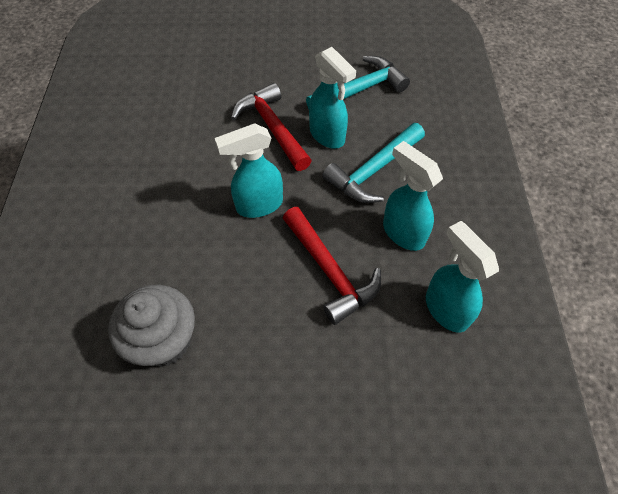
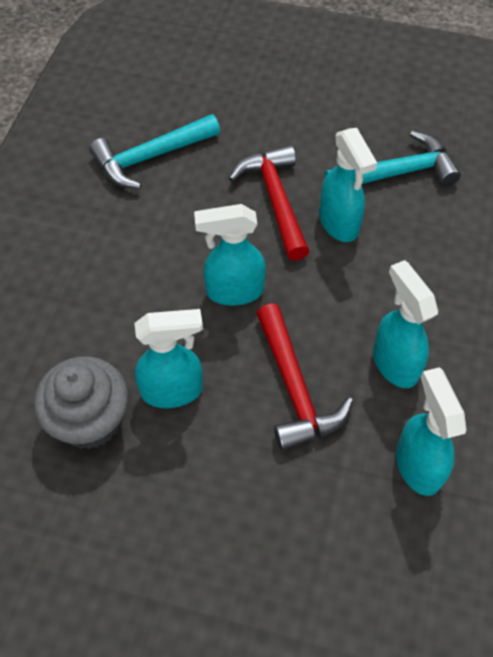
camera: 15 degrees right, 0 degrees up
(229, 297) = (173, 391): none -> turquoise spray bottle
(373, 171) = (382, 279): turquoise hammer -> turquoise hammer (151, 157)

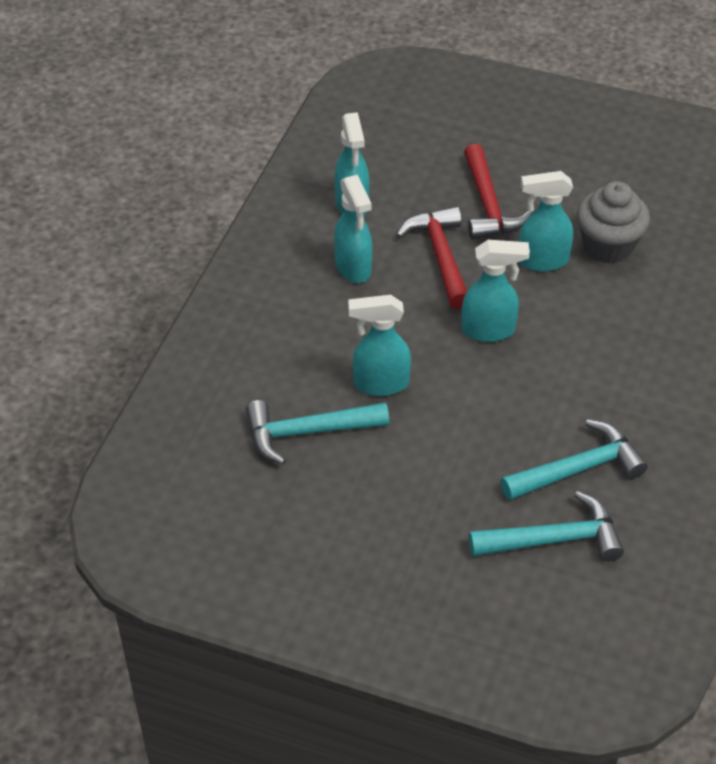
camera: 175 degrees left, 10 degrees down
(175, 101) = (554, 539): none -> turquoise hammer
(275, 200) = (442, 412): red hammer -> red hammer (488, 205)
(339, 224) = (380, 384): turquoise spray bottle -> turquoise spray bottle turned 75 degrees counterclockwise

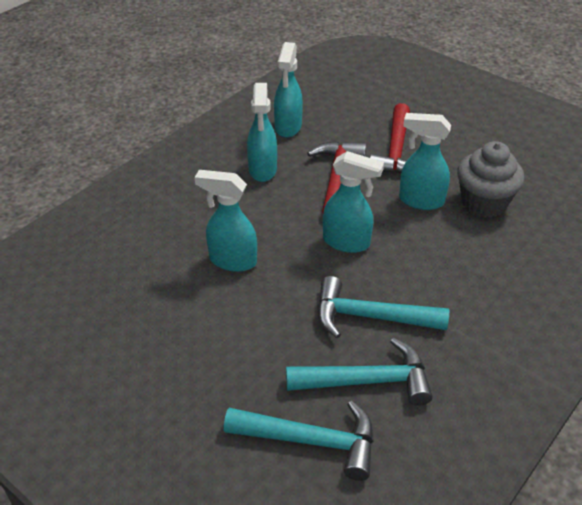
camera: 20 degrees right, 5 degrees down
(308, 432) = (149, 282): turquoise hammer -> turquoise hammer (370, 317)

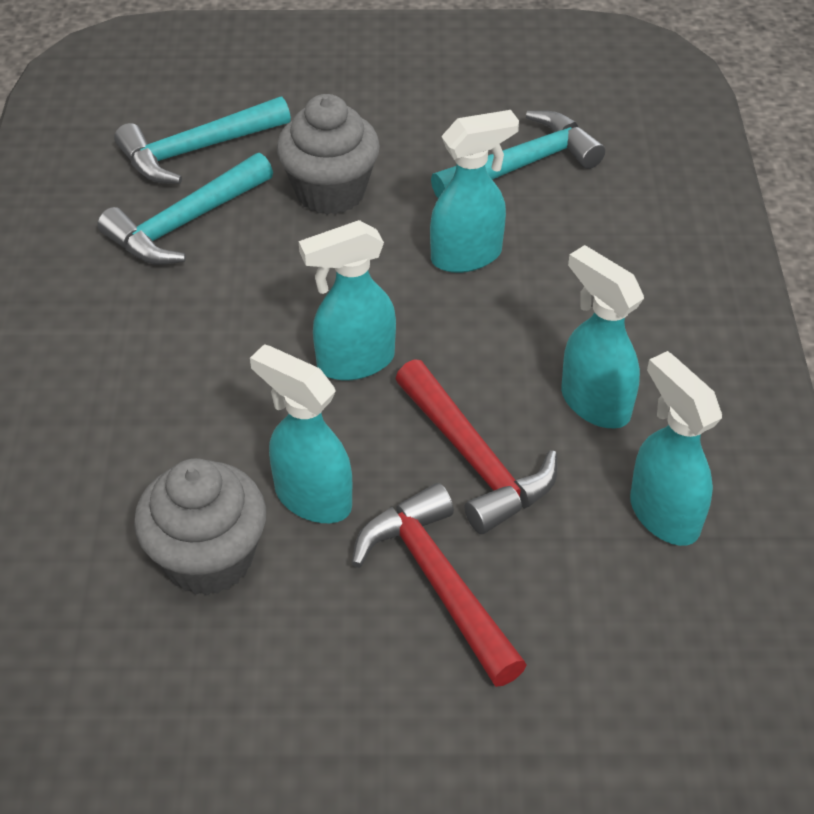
camera: 140 degrees right, 5 degrees up
(258, 347) = (330, 192): none -> grey cupcake
(370, 317) = (238, 287): turquoise hammer -> turquoise hammer (522, 165)
(420, 201) = (312, 498): turquoise spray bottle -> turquoise spray bottle turned 120 degrees counterclockwise

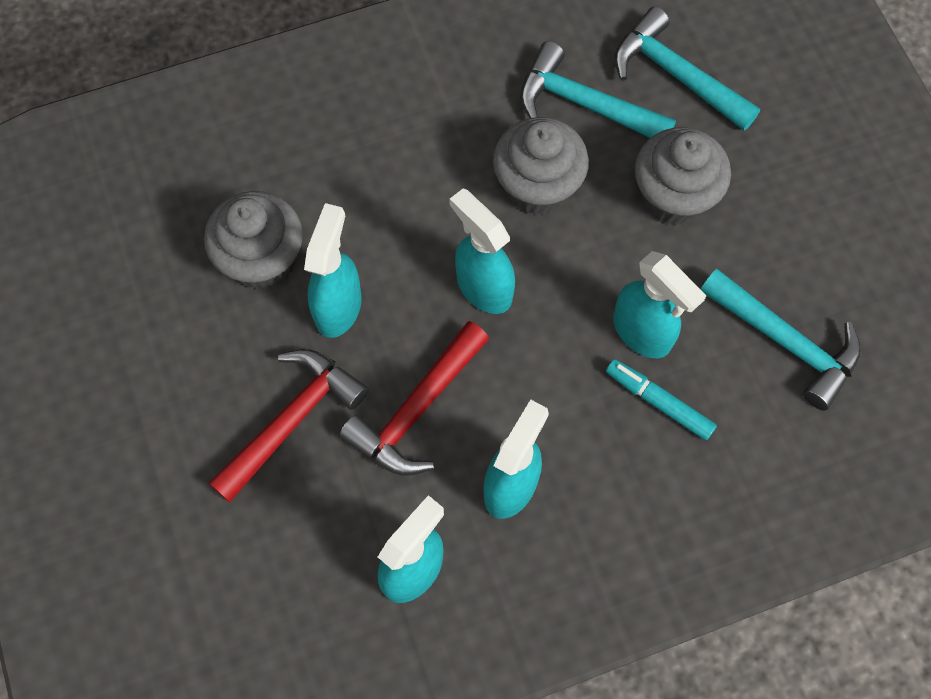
camera: 70 degrees right, 20 degrees up
(259, 286) = (537, 187): none -> grey cupcake
(547, 266) = (659, 402): none -> turquoise marker

